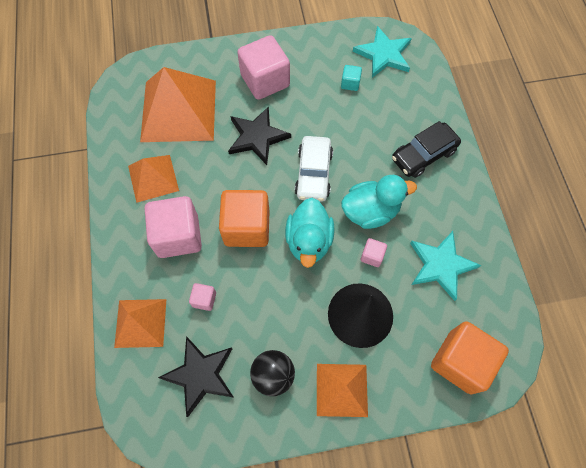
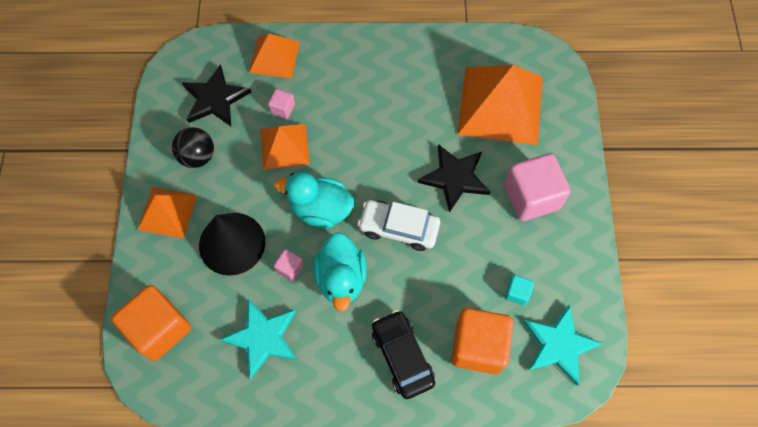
camera: 100 degrees right, 0 degrees up
(153, 178) = (420, 76): orange pyramid -> orange pyramid (284, 146)
(178, 236) = (352, 93): pink cube -> none
(247, 227) = (348, 154): orange cube -> orange cube (478, 346)

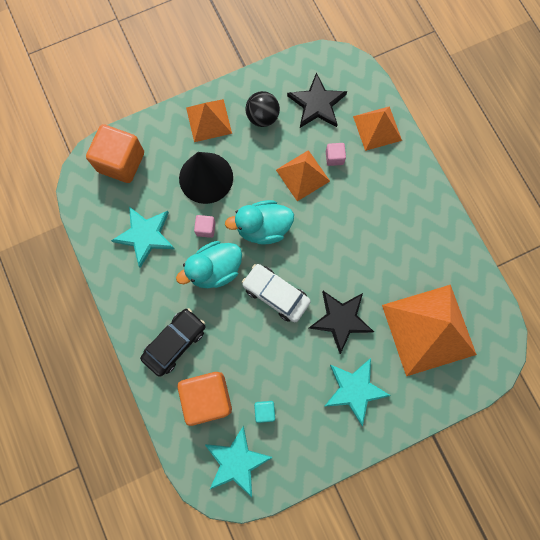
camera: 65 degrees right, 10 degrees up
(320, 209) = (263, 228): turquoise duck -> turquoise duck turned 90 degrees counterclockwise
(399, 228) = (276, 294): white car -> white car turned 45 degrees counterclockwise
(531, 197) = (354, 390): pink cube -> turquoise star

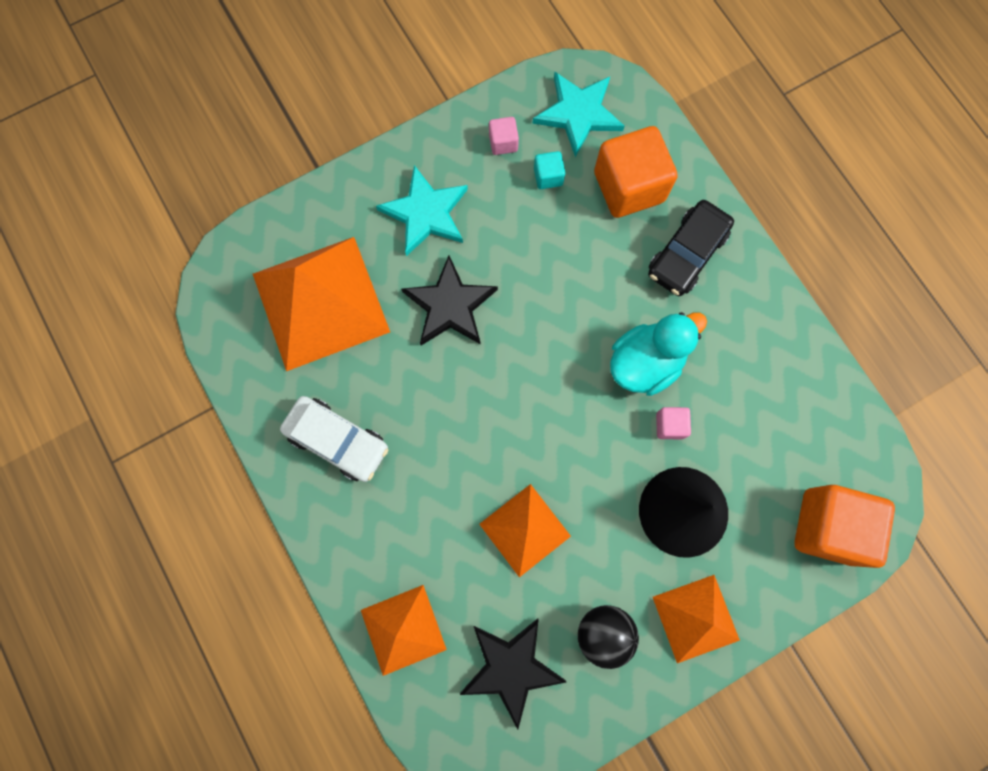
camera: 175 degrees right, 0 degrees up
(145, 236) = (762, 406): turquoise star -> none
(263, 228) = (580, 434): turquoise duck -> none
(276, 294) = (549, 334): white car -> white car (337, 440)
(334, 158) = (474, 566): pink cube -> pink cube (503, 143)

